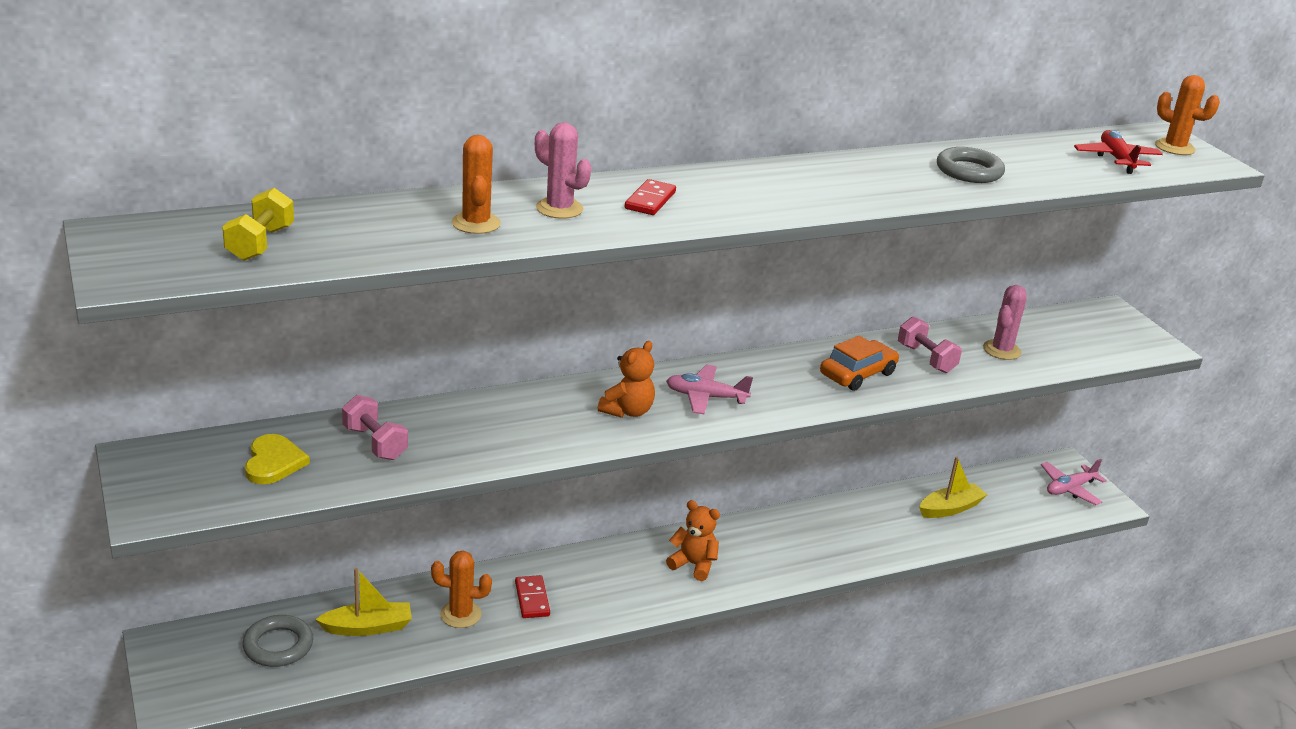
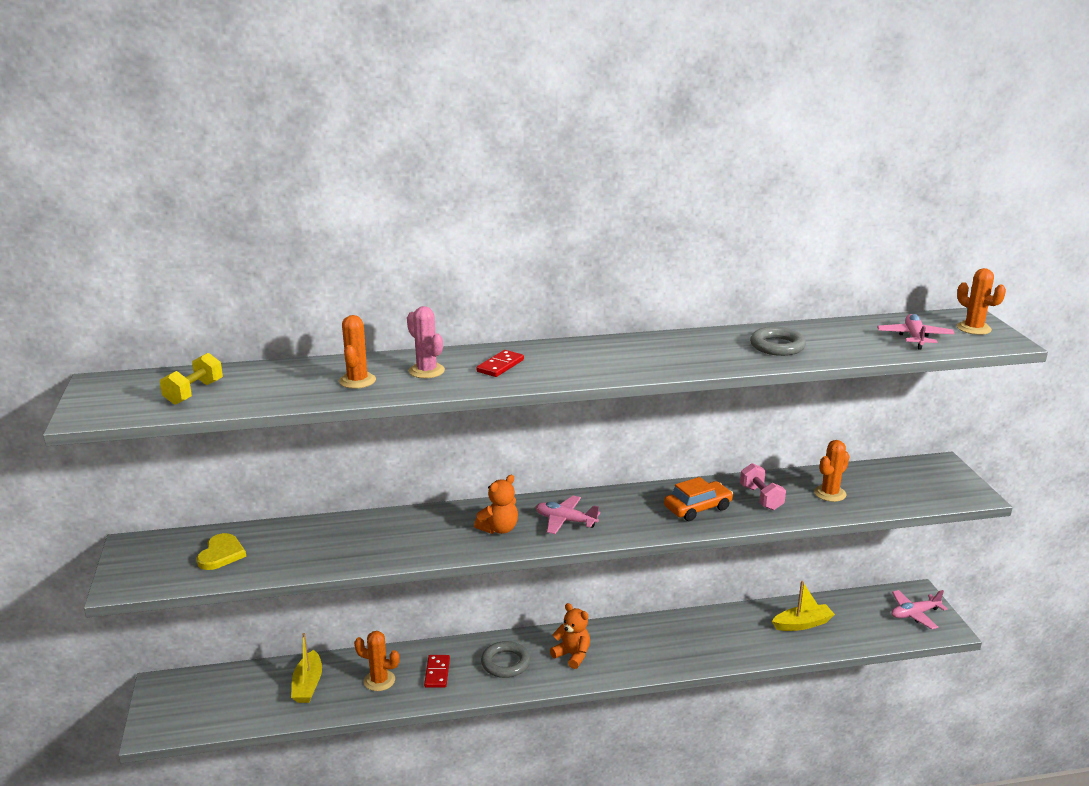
camera: 15 degrees right, 5 degrees down
(278, 645) = (239, 693): grey ring -> grey ring (505, 663)
(368, 627) = (308, 685): yellow boat -> yellow boat turned 90 degrees clockwise
(375, 443) = (299, 544): pink dumbbell -> none
(1001, 350) = (830, 493): pink cactus -> orange cactus
(1116, 159) = (914, 337): red plane -> pink plane

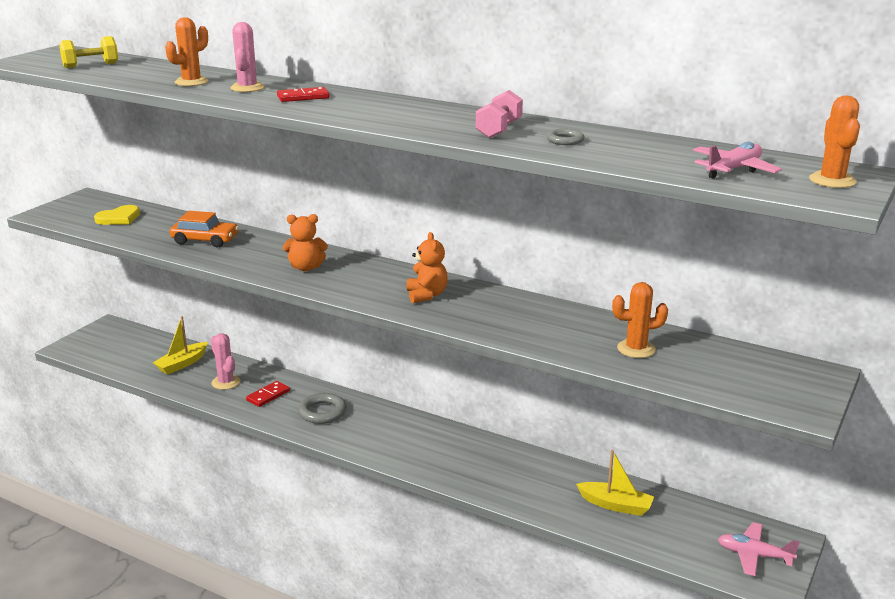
camera: 40 degrees right, 0 degrees up
(379, 681) = (226, 382): orange cactus -> pink cactus
(565, 521) = (363, 281): pink plane -> none
(572, 655) = (378, 431): orange teddy bear -> orange teddy bear (426, 295)
(697, 508) = (486, 312): orange car -> orange car (205, 240)
(761, 498) = (559, 327): pink dumbbell -> pink dumbbell (499, 130)
(777, 346) = (565, 140): grey ring -> grey ring, size x0.58

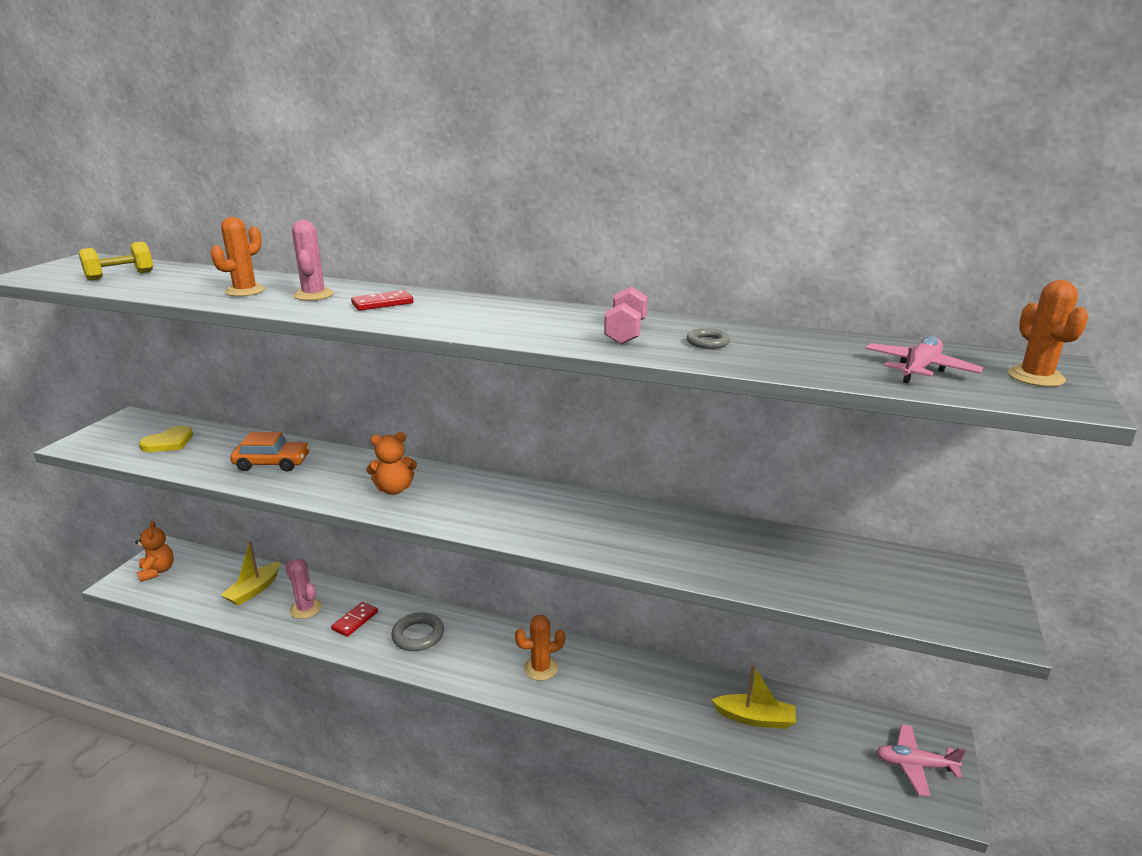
camera: 10 degrees left, 0 degrees up
(426, 295) = (537, 514): orange teddy bear -> orange teddy bear (157, 571)
(636, 349) = (787, 564): orange cactus -> orange cactus (541, 668)

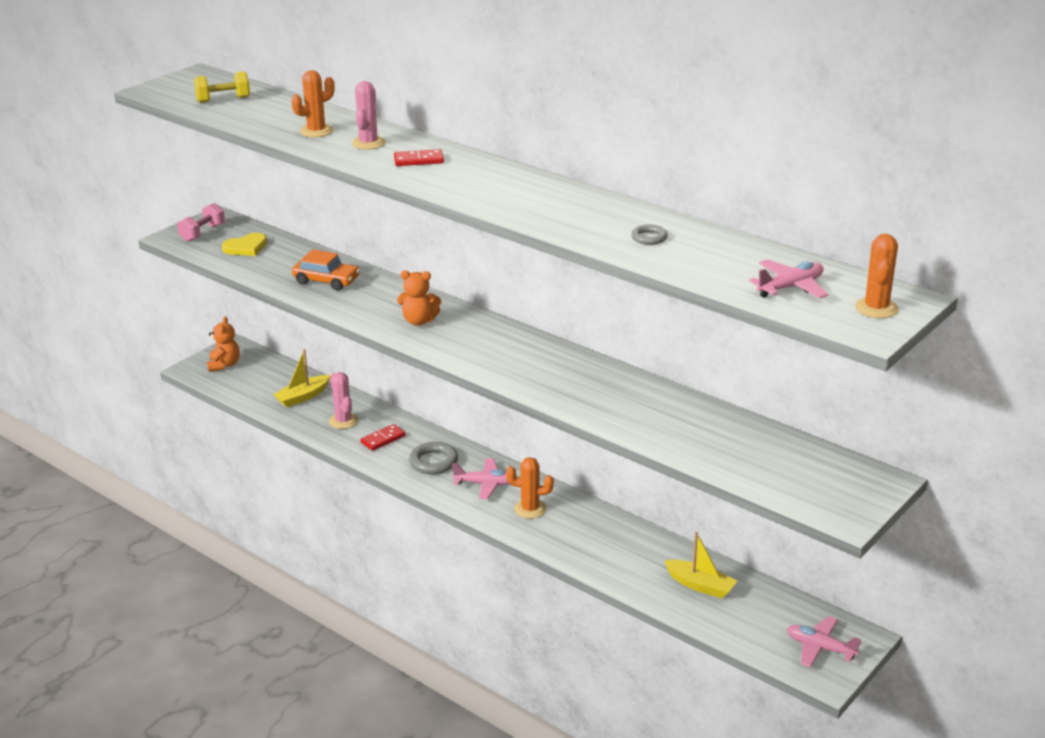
camera: 20 degrees right, 5 degrees up
(482, 649) = (485, 484): none -> pink plane
(625, 333) = (591, 219): pink dumbbell -> pink dumbbell (202, 233)

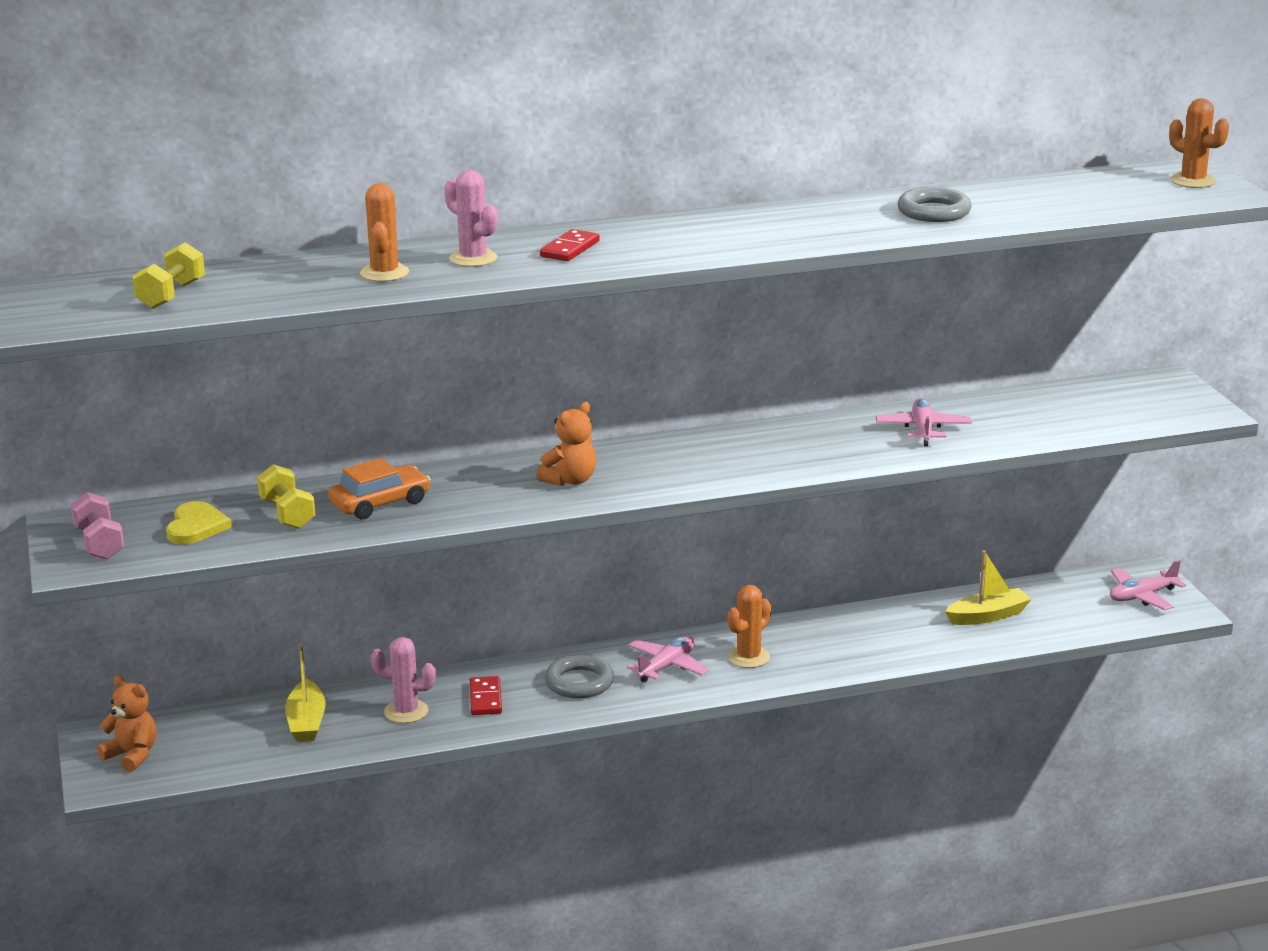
camera: 55 degrees left, 5 degrees down
(285, 263) = (287, 514): none -> yellow dumbbell
(649, 238) = (934, 212): grey ring -> grey ring, size x1.72
(790, 287) = (1114, 195): pink plane -> pink plane (923, 430)

